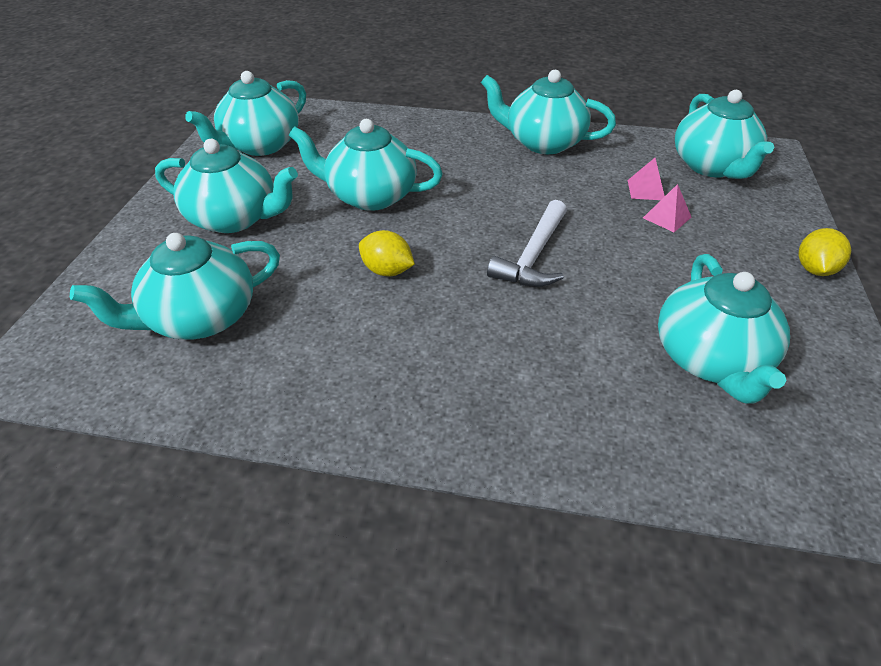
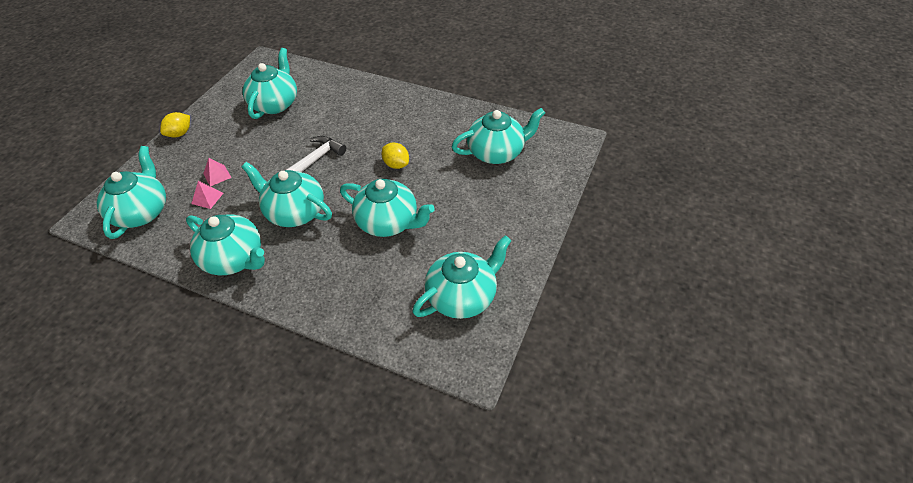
camera: 165 degrees left, 5 degrees up
(235, 218) = (481, 216): turquoise teapot -> turquoise teapot (294, 212)

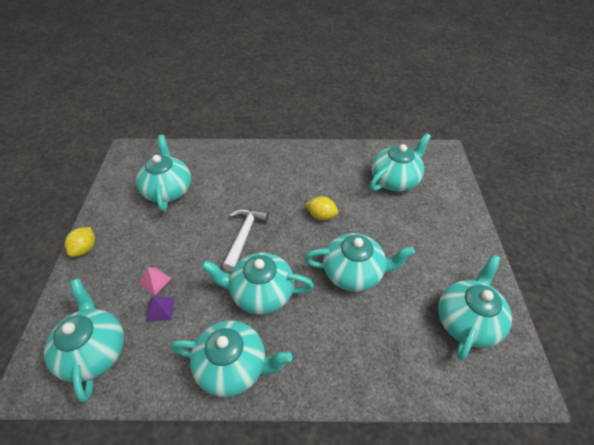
camera: 25 degrees left, 0 degrees up
(207, 198) = (160, 309): pink pyramid -> purple pyramid

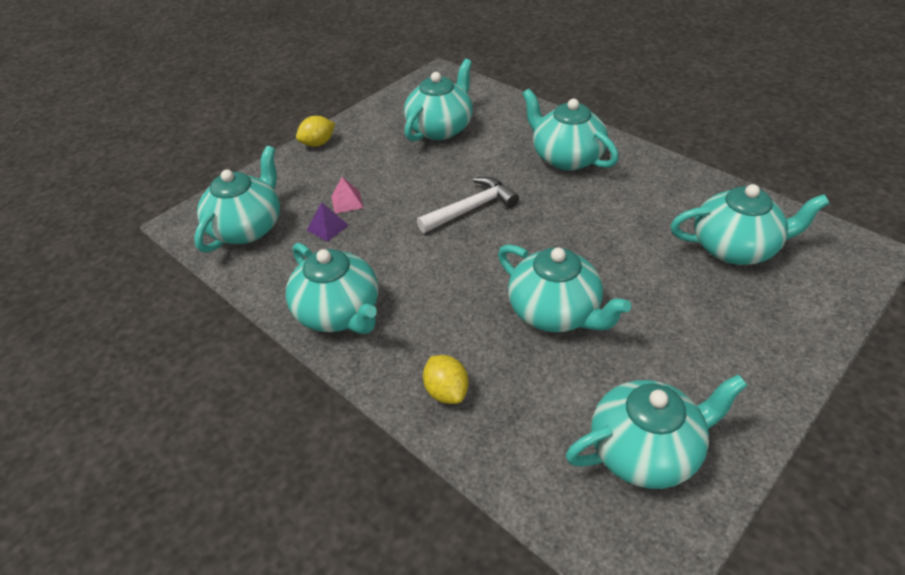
camera: 45 degrees right, 5 degrees down
(260, 293) = (431, 269): turquoise teapot -> turquoise teapot (566, 157)
(321, 215) = (583, 235): yellow lemon -> yellow lemon (446, 391)

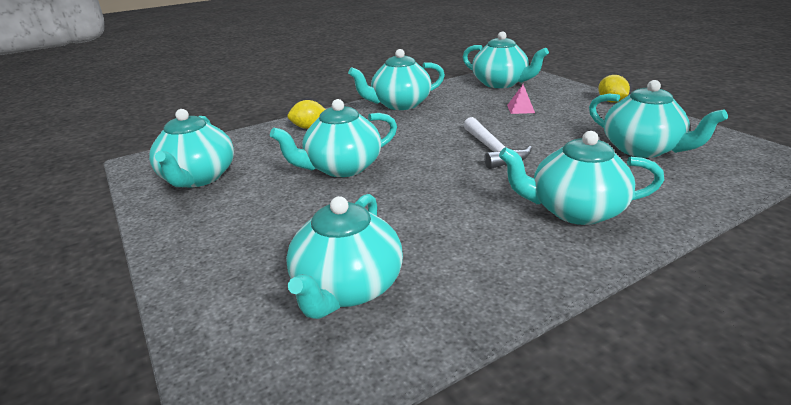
camera: 105 degrees right, 15 degrees down
(327, 227) = (490, 103): purple pyramid -> none
(566, 157) = (574, 210): turquoise teapot -> turquoise teapot turned 150 degrees counterclockwise

